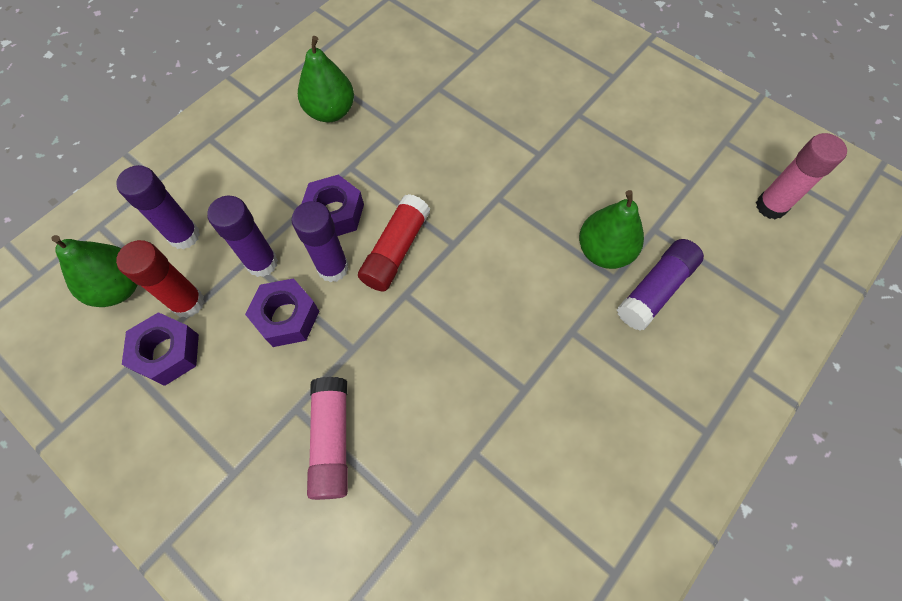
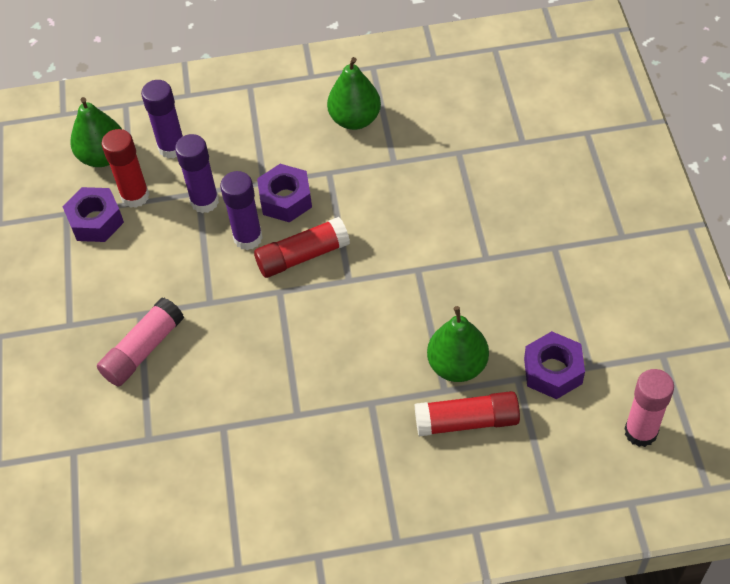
camera: 45 degrees right, 10 degrees down
(287, 317) = (187, 250): purple nut -> purple nut (553, 371)
(655, 290) = (467, 421): purple glue stick -> red glue stick

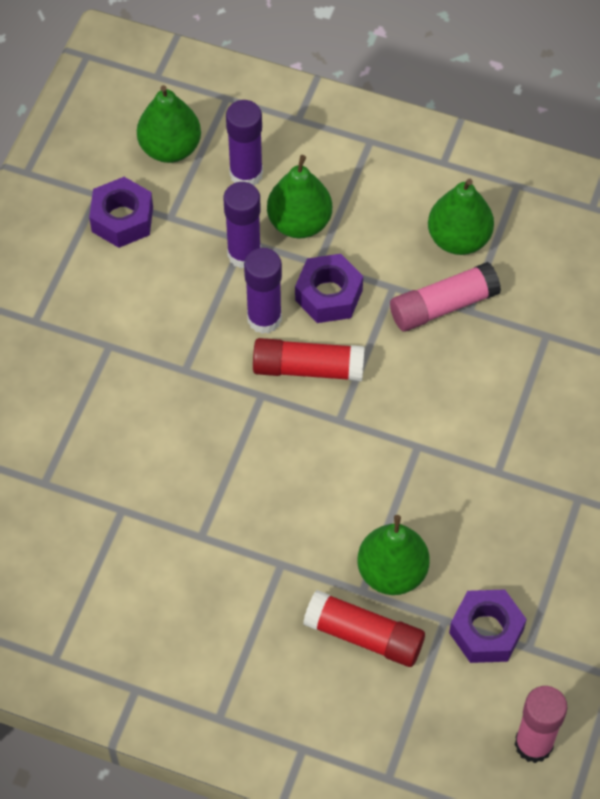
camera: 25 degrees right, 5 degrees up
(135, 196) = (177, 211): red glue stick -> none
(143, 350) = (90, 387): pink glue stick -> pink glue stick (443, 306)
(232, 161) = (299, 222): none -> green pear

